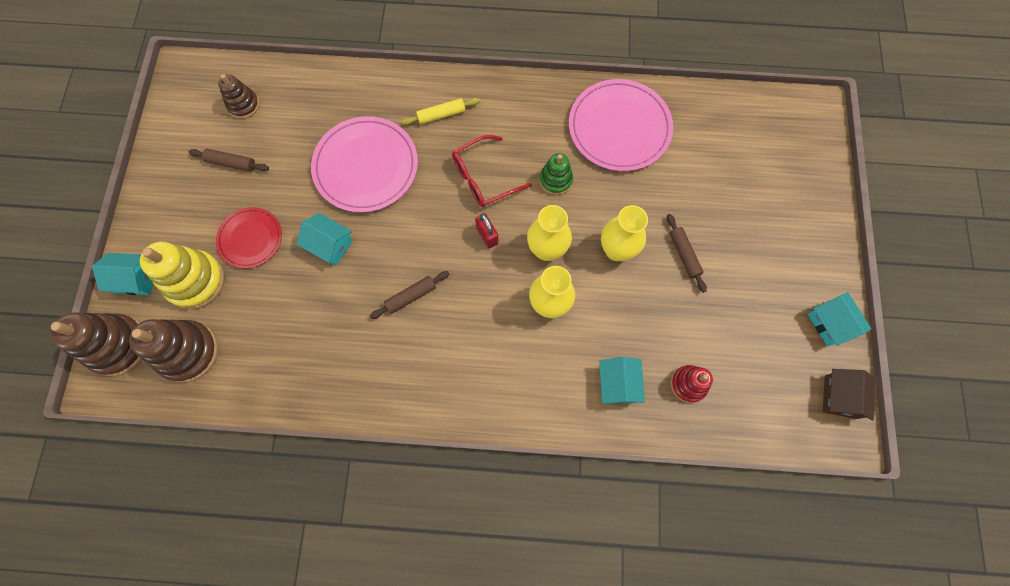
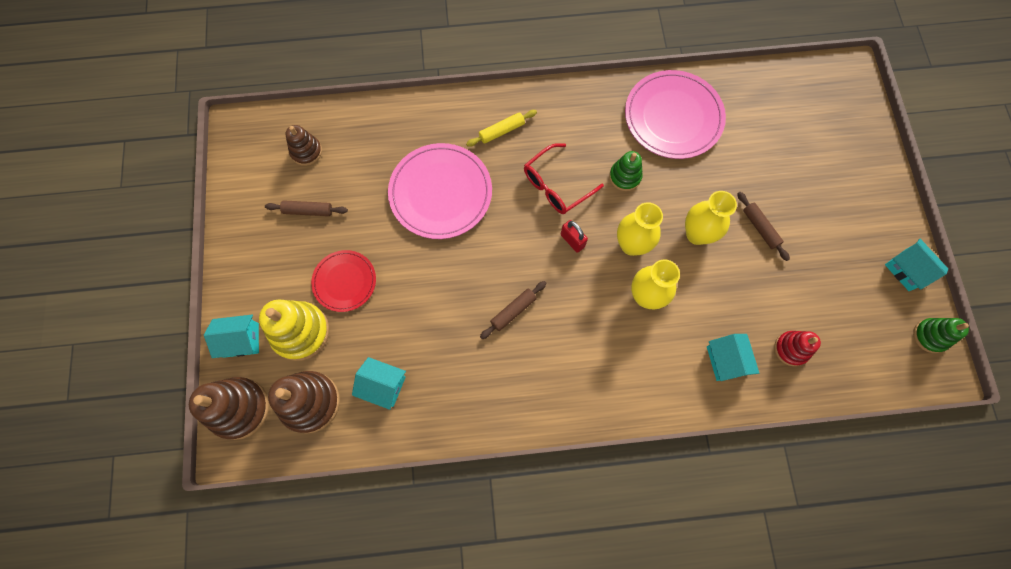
camera: 10 degrees left, 0 degrees up
(330, 245) = (423, 275): turquoise house -> turquoise house (383, 385)
(840, 396) = (930, 336): brown house -> green stacking toy

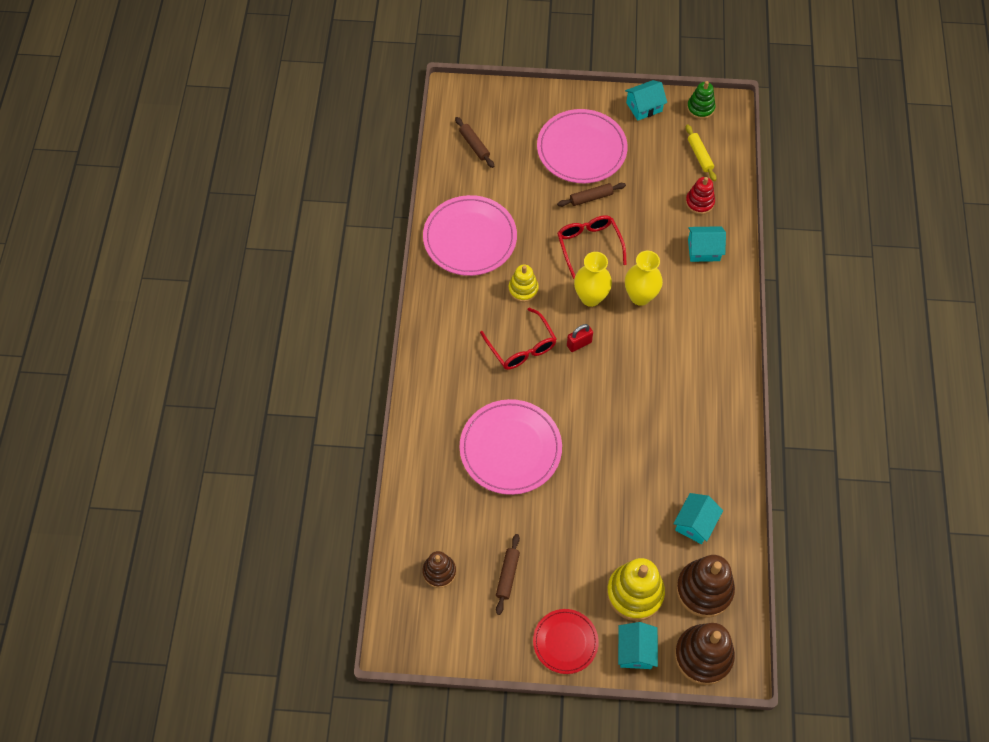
camera: 80 degrees left, 10 degrees down
(344, 281) = (589, 547): red plate -> red plate (565, 642)
(501, 131) = (454, 384): yellow rolling pin -> yellow rolling pin (699, 156)
(513, 311) = (639, 403): brown rolling pin -> brown rolling pin (474, 145)
(625, 177) = (523, 289): green stacking toy -> yellow stacking toy
(697, 234) = (589, 245): yellow vase -> red glasses
(822, 209) = (581, 149): none -> pink plate

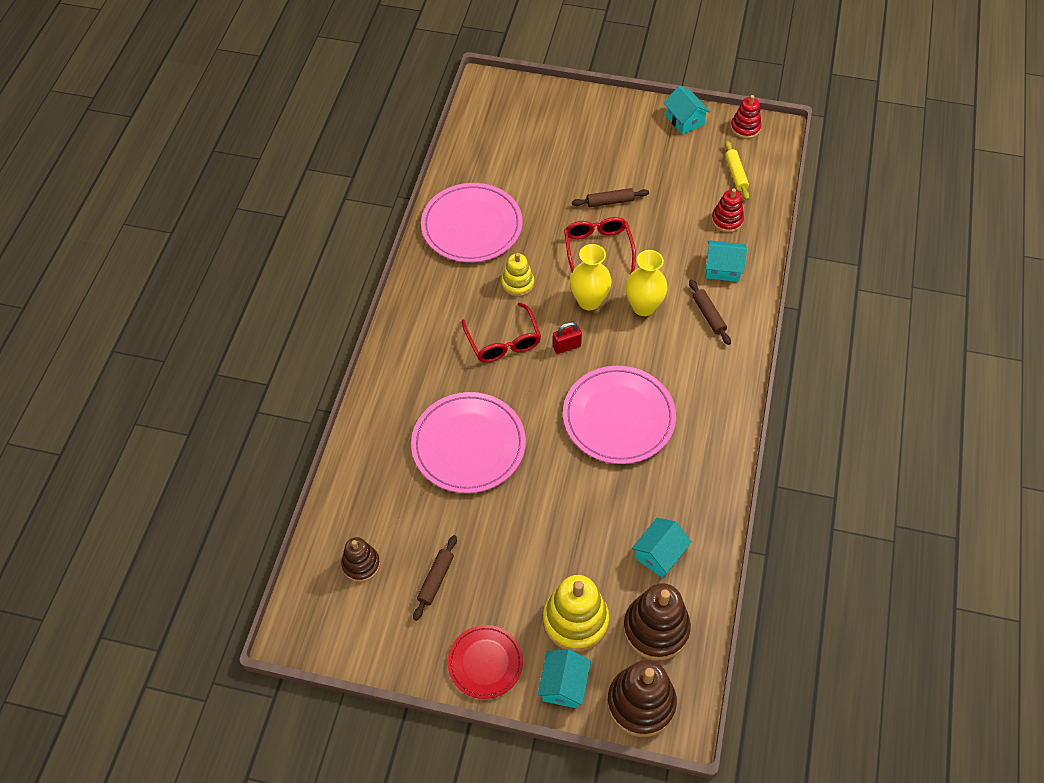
camera: 10 degrees right, 5 degrees down
(474, 145) = (497, 137): brown rolling pin -> brown rolling pin (708, 315)
(581, 149) = (609, 153): pink plate -> pink plate (618, 417)
(644, 107) = (684, 120): turquoise house -> turquoise house turned 75 degrees clockwise
(700, 108) = (745, 128): green stacking toy -> red stacking toy

